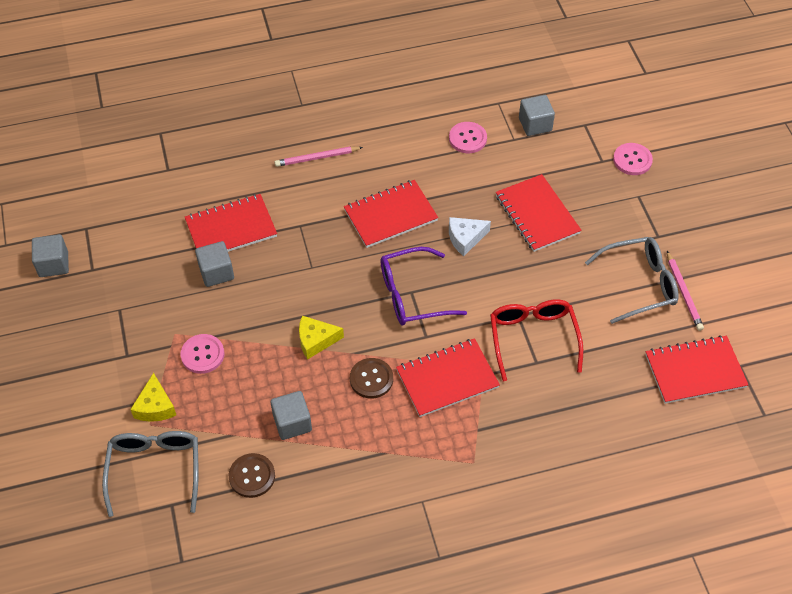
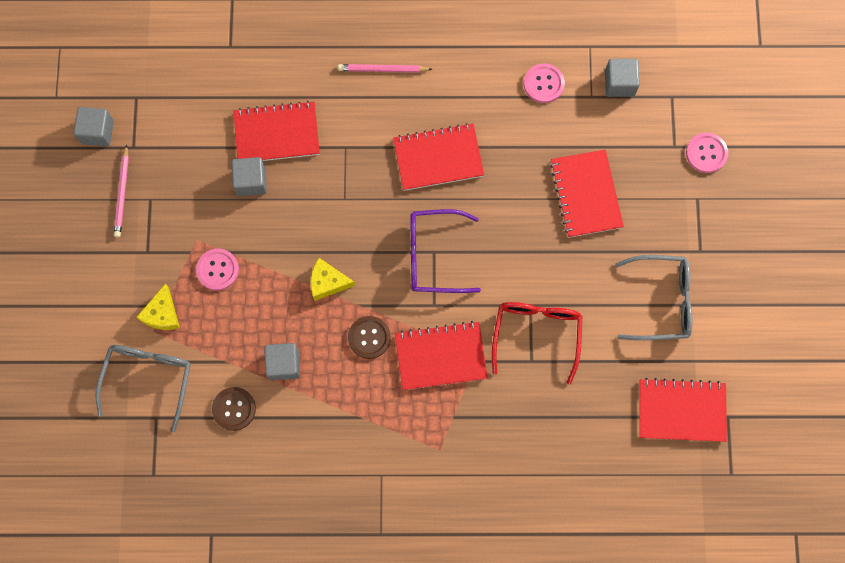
camera: 15 degrees right, 20 degrees up
(465, 238) = (505, 204): white cheese -> none
(683, 292) = (702, 322): pink pencil -> pink pencil (122, 193)

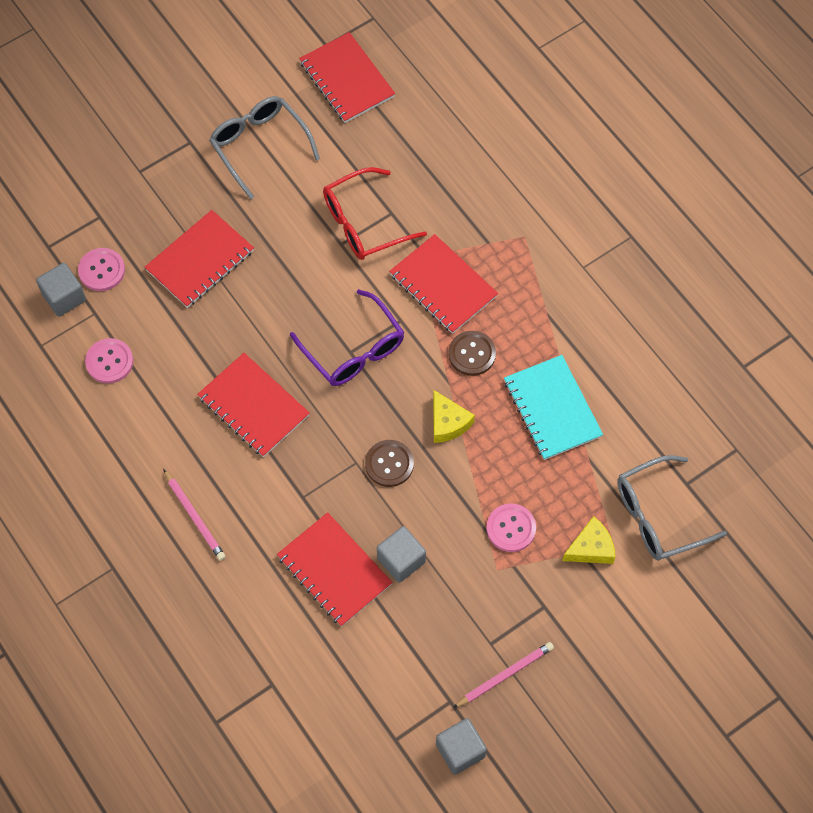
camera: 125 degrees left, 10 degrees down
(234, 409) = (625, 423): brown button -> brown button (389, 464)
(284, 364) = (552, 409): grey cube -> turquoise notebook
(706, 153) = (88, 188): pink button -> pink button (102, 270)

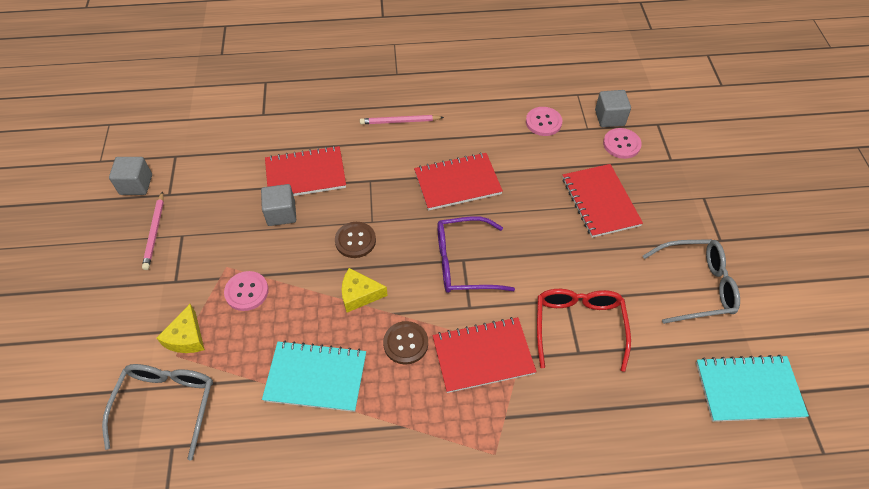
camera: 120 degrees right, 10 degrees down
(347, 79) = (748, 389): red notebook -> turquoise notebook

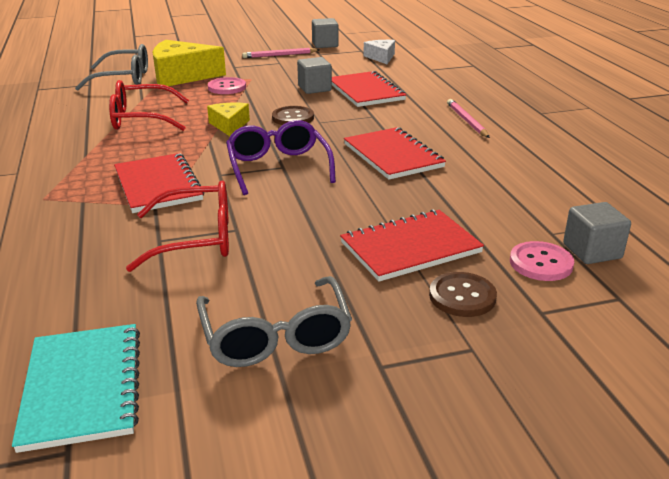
camera: 80 degrees right, 25 degrees down
(187, 337) = (182, 76): yellow cheese -> yellow cheese, size x1.84
(208, 144) = (381, 57): none -> white cheese
(316, 377) = (141, 119): turquoise notebook -> red glasses
(405, 343) = (174, 149): brown button -> brown button (462, 296)
(543, 122) = (536, 200): pink button -> none

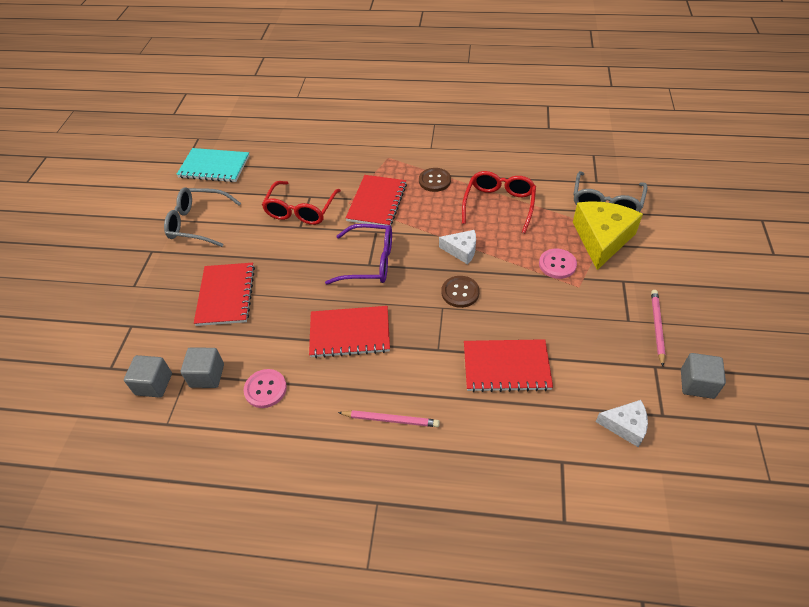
camera: 115 degrees right, 20 degrees up
(158, 185) = (377, 202): red notebook -> red notebook turned 75 degrees counterclockwise
(229, 125) = (461, 250): yellow cheese -> white cheese
(314, 88) = (531, 327): grey cube -> grey cube (207, 375)
(462, 296) = (169, 299): brown button -> brown button (434, 181)
(541, 263) = (165, 350): pink button -> pink button (265, 389)

